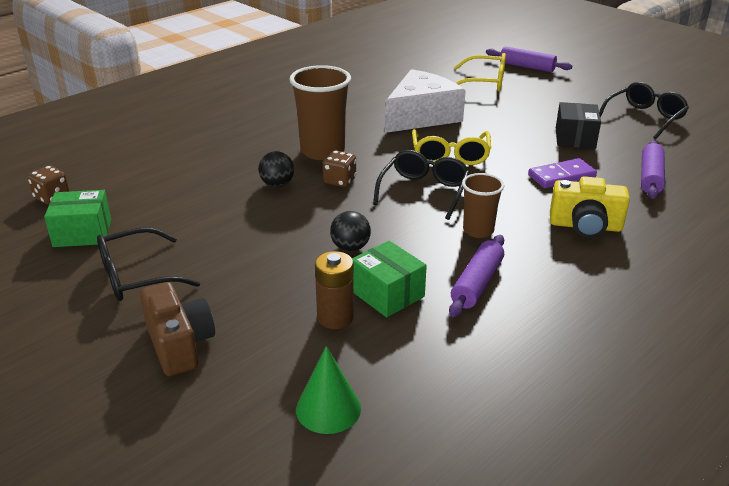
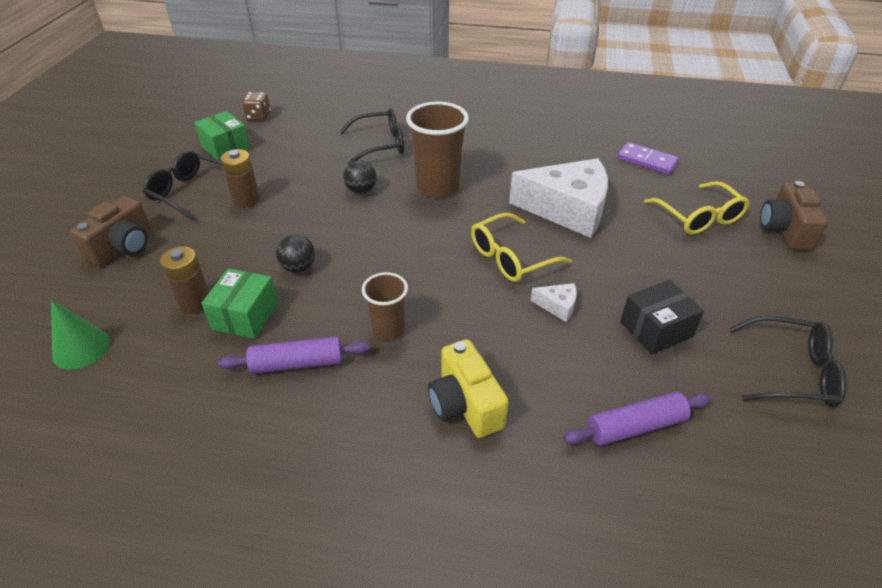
camera: 55 degrees right, 10 degrees up
(203, 246) = (246, 200): none -> brown battery
(339, 181) = (397, 217): brown dice -> none
(424, 191) = (427, 269): black glasses -> black glasses (380, 144)
(521, 159) = (558, 306): none -> white cheese
(527, 67) = (785, 230): purple rolling pin -> brown camera
(561, 176) = (554, 349): purple domino -> purple domino (647, 161)

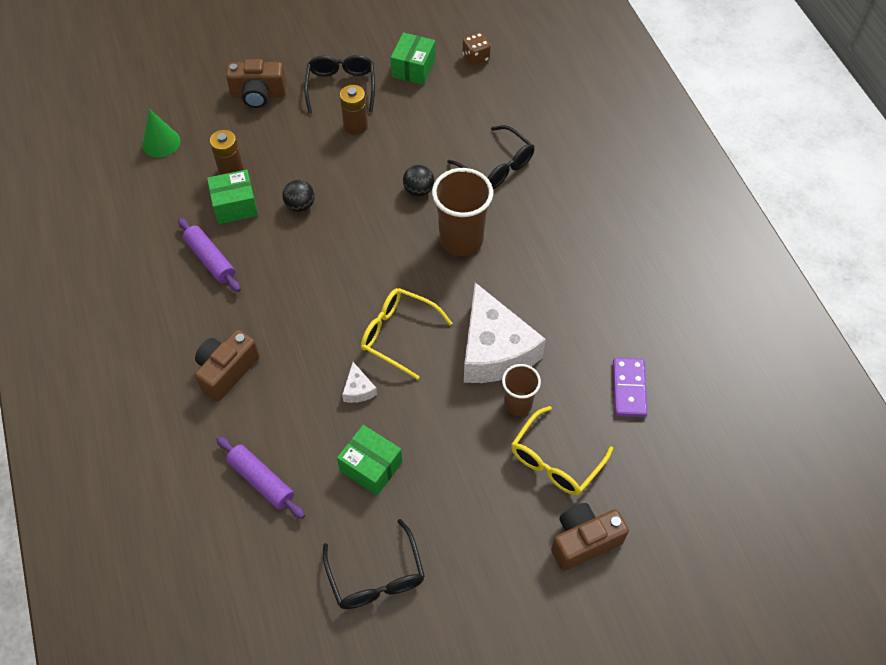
camera: 60 degrees right, 15 degrees up
(388, 329) = (269, 293): brown cup -> brown cup (518, 404)
(465, 404) = (227, 371): yellow camera -> brown camera
(655, 329) = (371, 466): black box -> green box

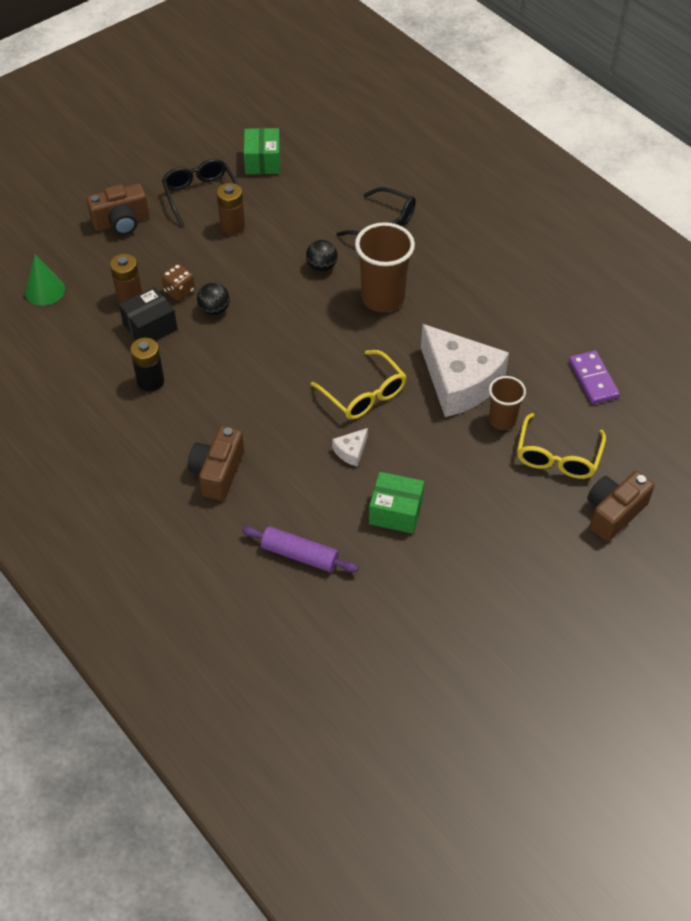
camera: 20 degrees left, 5 degrees down
(210, 260) = (150, 381): purple rolling pin -> black battery
(235, 206) = (150, 327): green box -> black box
(358, 389) = (351, 451): white cheese -> white cheese turned 75 degrees clockwise
(376, 577) = (446, 599): black glasses -> none
(398, 334) = (364, 394): yellow glasses -> yellow glasses turned 135 degrees counterclockwise
(476, 58) = (318, 138): brown dice -> brown dice (179, 291)

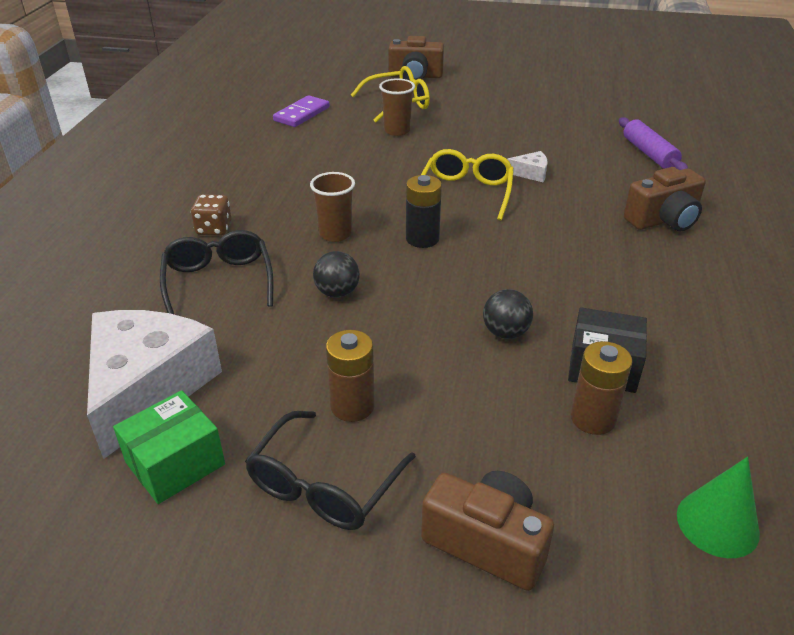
camera: 130 degrees left, 15 degrees down
(150, 381) = (659, 317): black battery -> black battery (422, 239)
(179, 291) = (520, 380): brown dice -> brown dice (214, 229)
(382, 298) = (335, 234): brown cup -> brown cup, size x0.59
(396, 511) = (547, 136): green box -> none
(459, 382) = (385, 159): white cheese -> white cheese (148, 388)

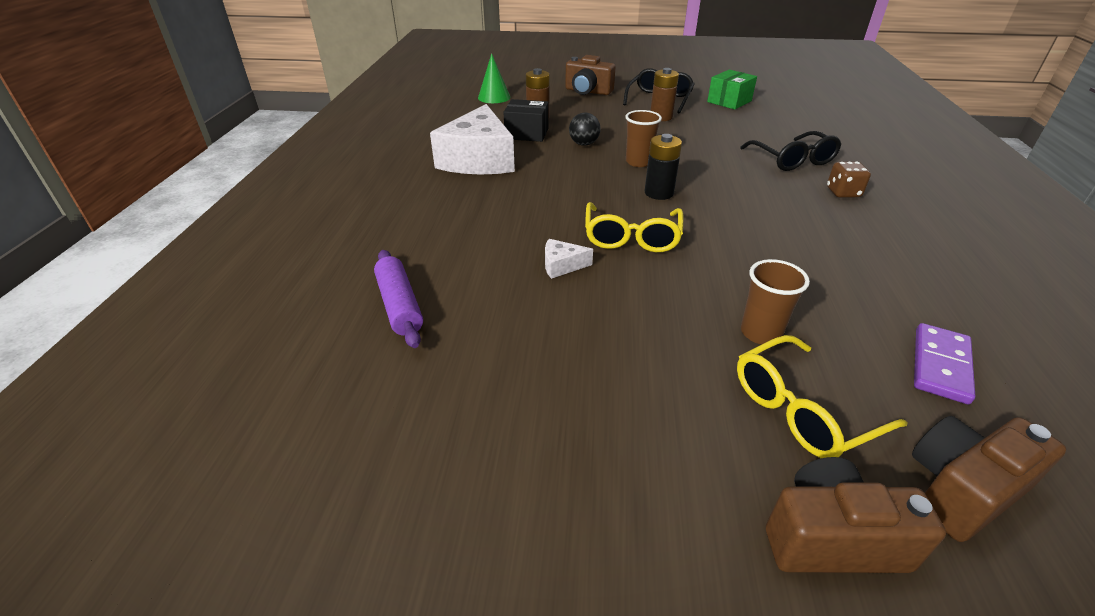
camera: 175 degrees right, 0 degrees up
(148, 388) = (772, 118): white cheese -> white cheese (478, 160)
(335, 234) = (735, 193): brown cup -> brown cup (638, 162)
(337, 293) = (703, 158): black ball -> none
(663, 220) = (437, 218): brown camera -> brown camera (961, 490)

